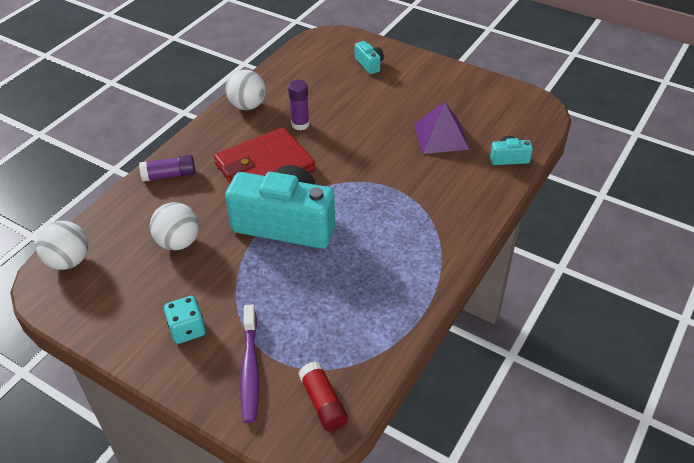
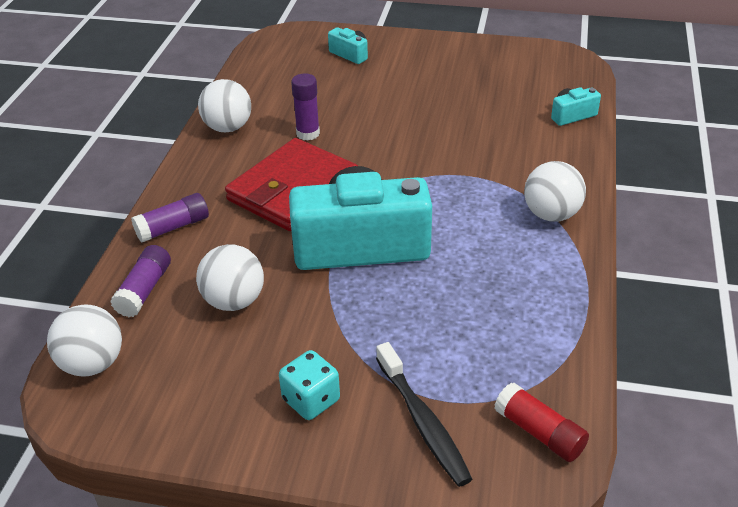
camera: 20 degrees left, 5 degrees down
(127, 217) = (144, 290): none -> purple glue stick
(250, 369) = (423, 422): purple toothbrush -> black toothbrush
(438, 238) = (551, 214): none -> white ball
(441, 136) = (482, 110): purple pyramid -> none

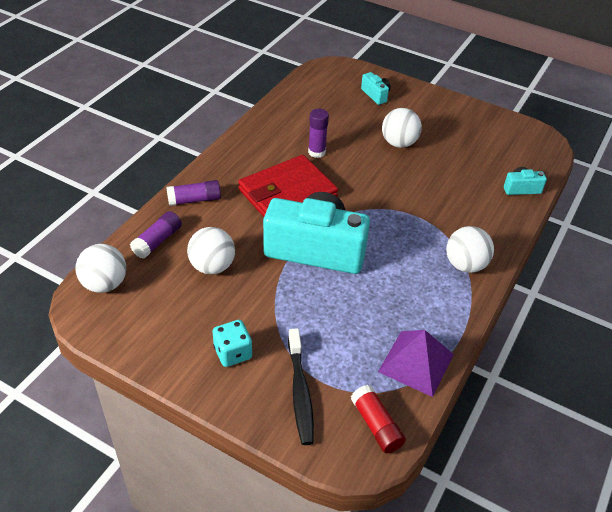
camera: 15 degrees right, 5 degrees up
(228, 128) = (262, 133): white ball -> white ball (399, 143)
(550, 342) = (416, 362): none -> purple pyramid

